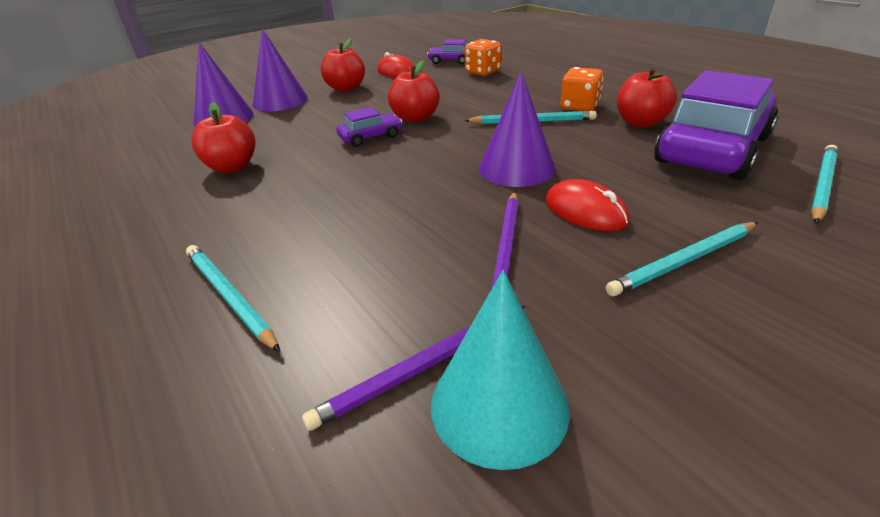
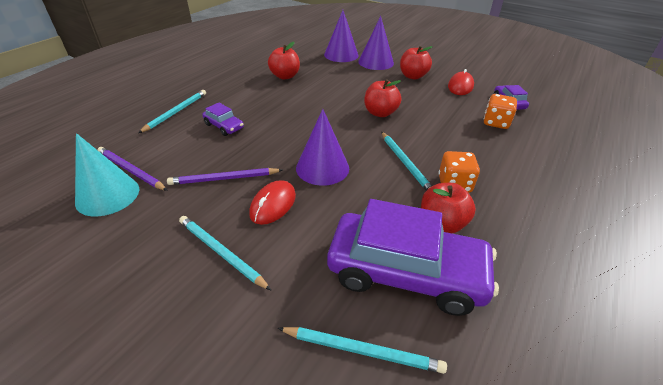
camera: 65 degrees right, 5 degrees up
(370, 137) = (341, 105): purple car -> purple car (224, 126)

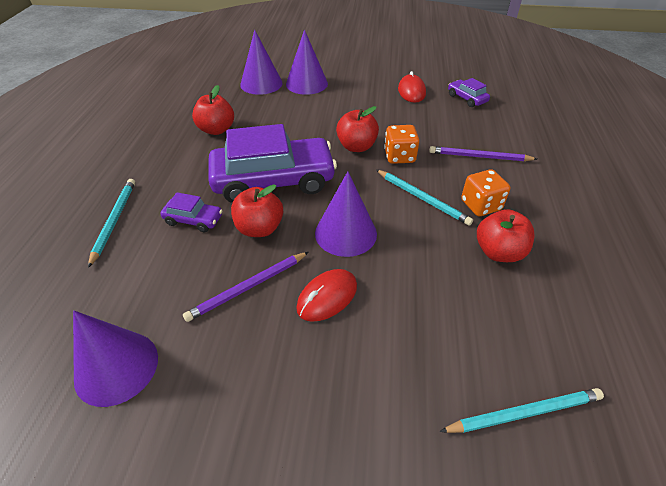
camera: 25 degrees left, 5 degrees up
(107, 195) = (116, 367): turquoise cone -> purple cone
(131, 170) = (120, 322): purple pencil -> purple pencil (479, 157)
(221, 252) = (316, 377): turquoise pencil -> none
(273, 204) = (327, 297): red mouse -> red mouse turned 45 degrees clockwise
(406, 272) = (504, 316): purple car -> purple car (273, 181)
(413, 76) = (357, 91): red apple -> red apple (259, 228)
(496, 122) = (470, 124): orange dice -> orange dice (399, 156)

